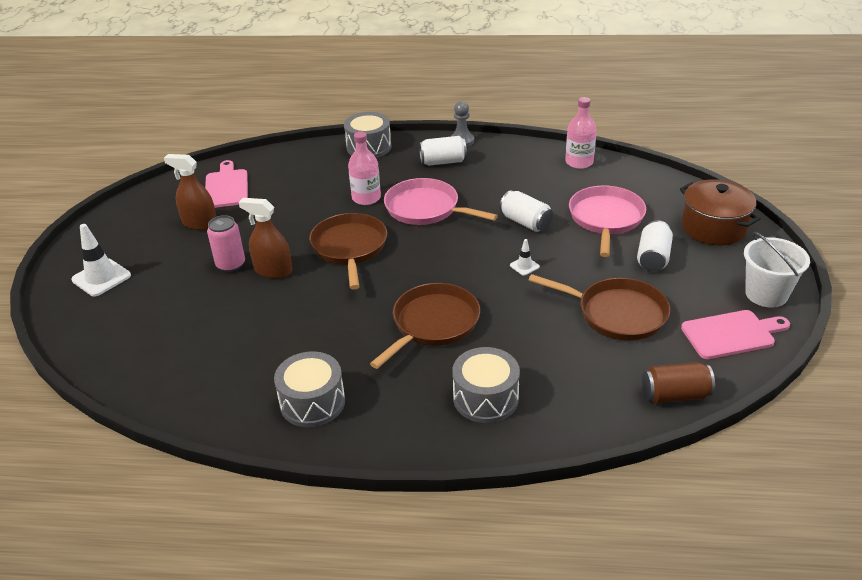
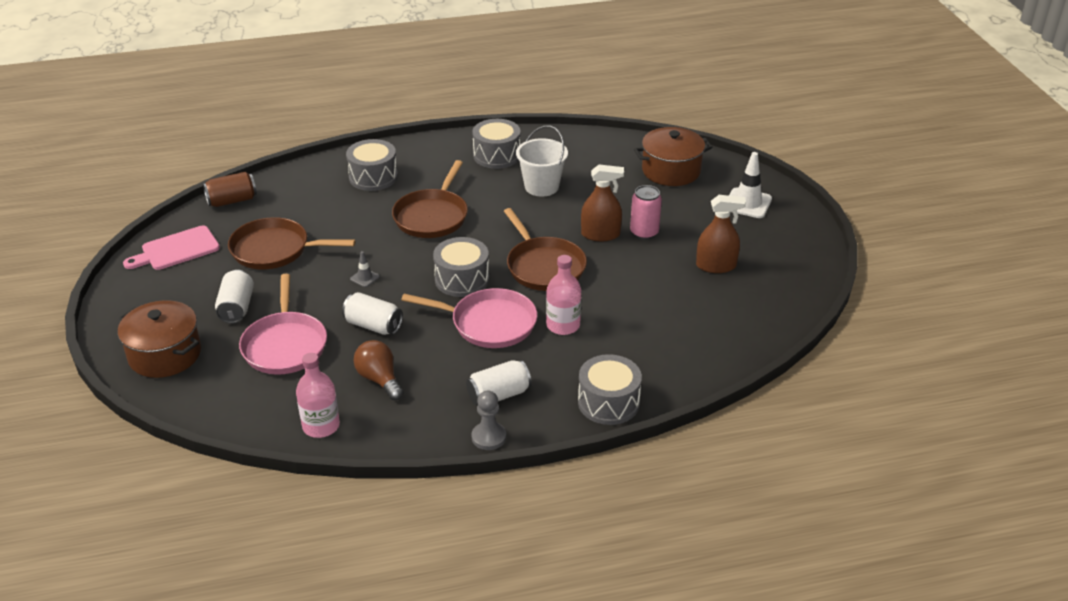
camera: 160 degrees right, 0 degrees up
(131, 334) = (671, 171): none -> brown pot
(226, 187) = (732, 311): pink cutting board -> none
(432, 249) = (462, 279): none -> grey drum
(524, 266) = (365, 278): white traffic cone -> grey traffic cone
(529, 183) = (379, 379): none -> brown light bulb
(766, 294) = (133, 289): white bucket -> white bucket (541, 186)

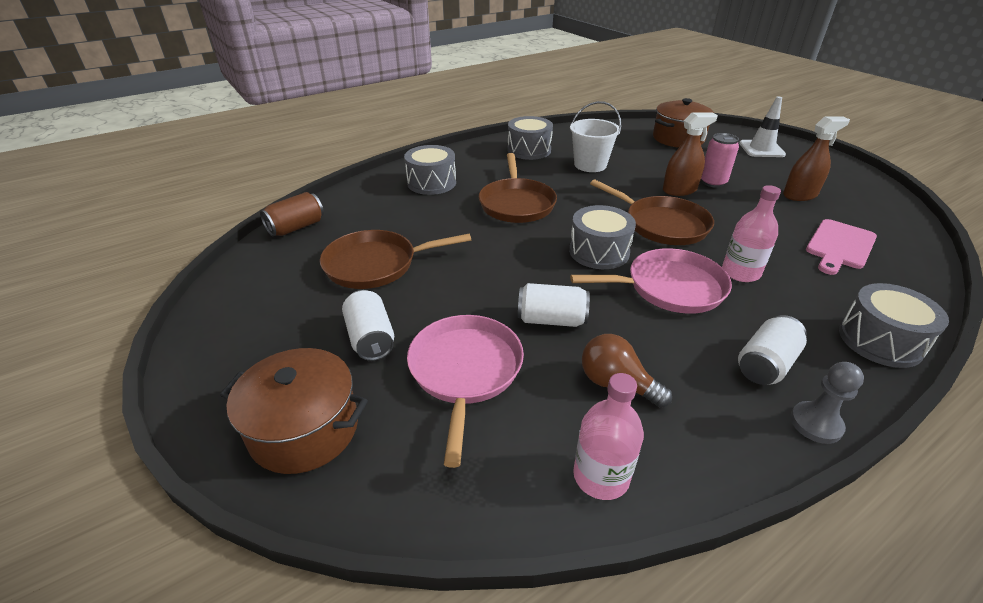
camera: 20 degrees left, 0 degrees up
(177, 250) = (255, 288): pink cutting board -> pink cutting board (840, 246)
(285, 345) = (465, 371): pink pan -> pink pan turned 150 degrees counterclockwise
(365, 278) = (498, 271): grey traffic cone -> none

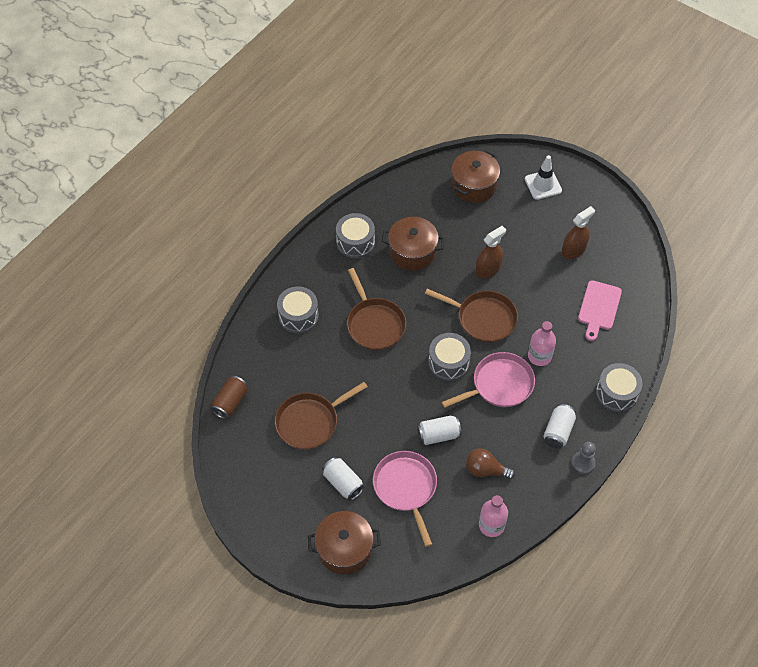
camera: 20 degrees left, 20 degrees up
(590, 165) = (412, 252): white bucket -> brown pot
(712, 182) = (510, 250): pink can -> none

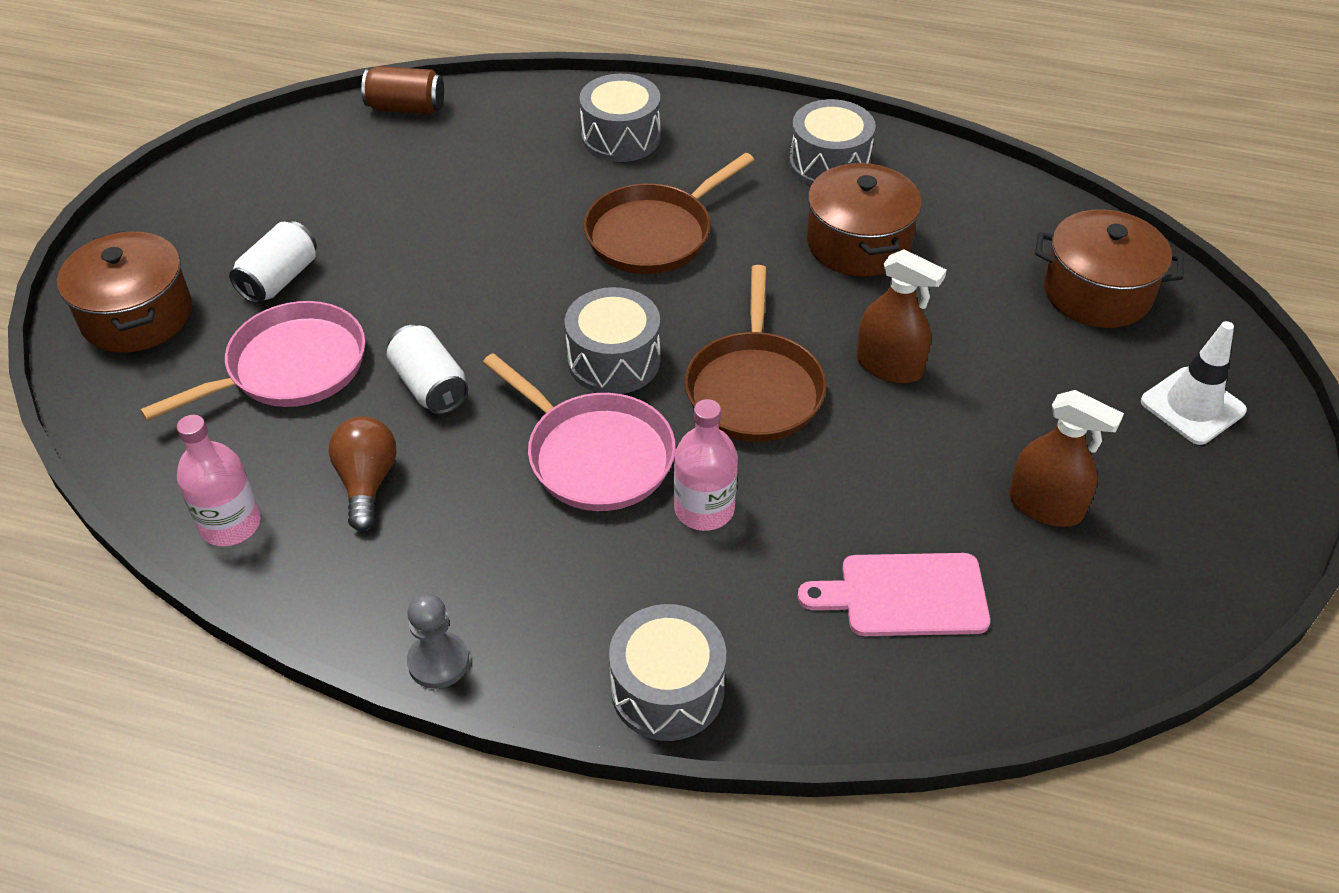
camera: 70 degrees right, 10 degrees down
(310, 422) = (398, 206): brown pan -> none
(558, 431) = (511, 592): white can -> none

